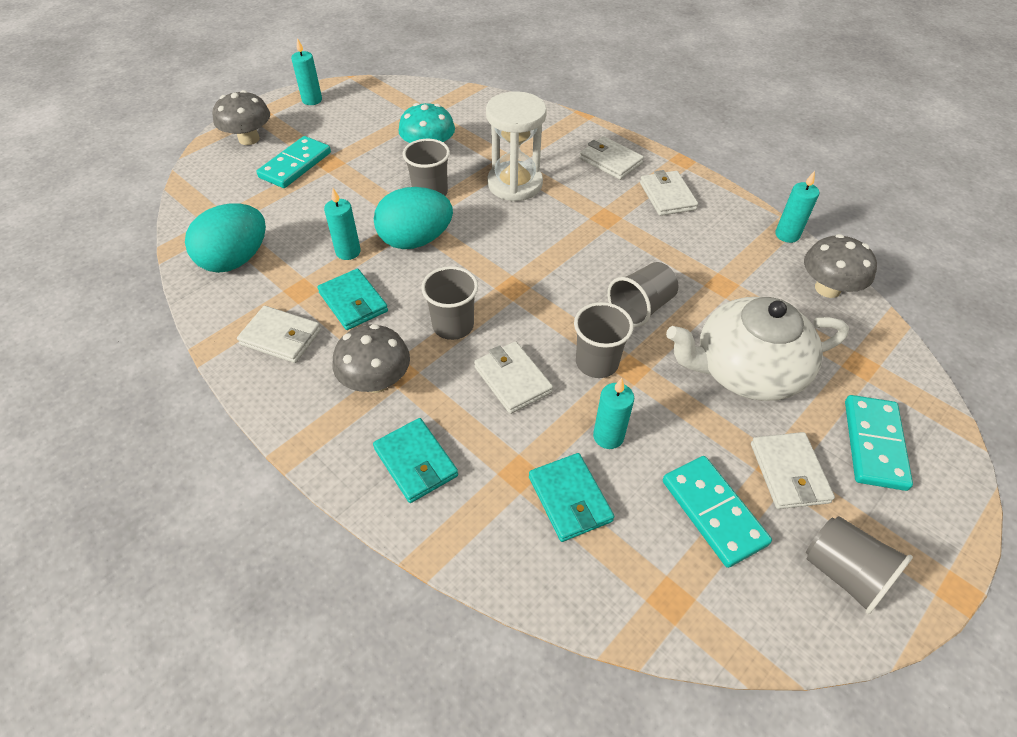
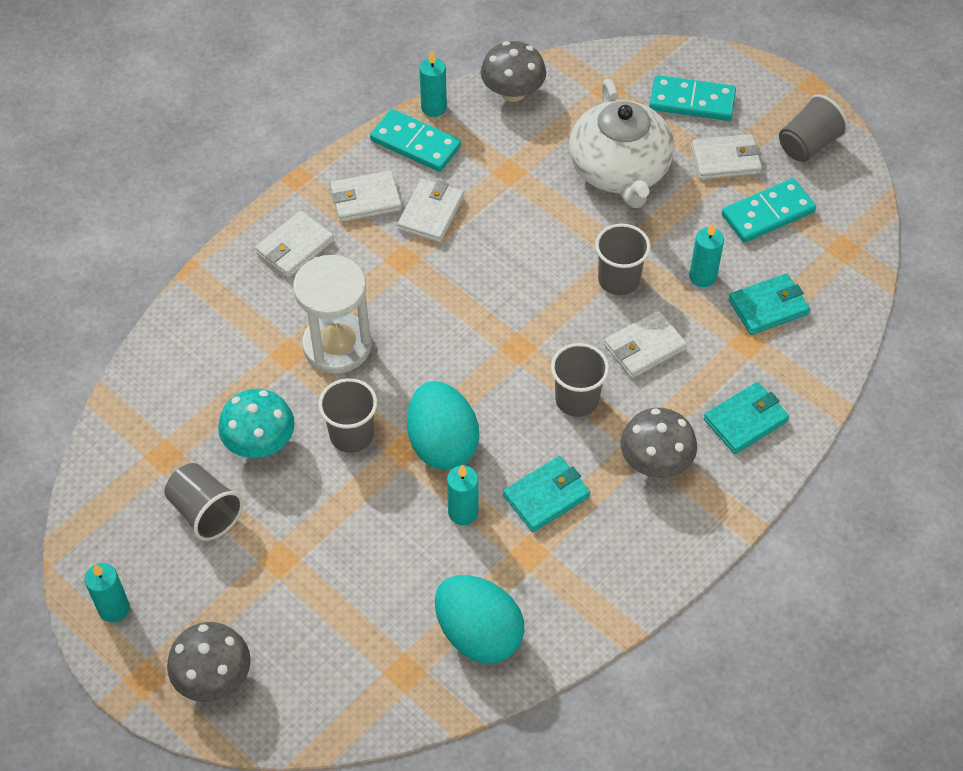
camera: 90 degrees left, 5 degrees up
(281, 337) = (602, 559): white wallet -> white wallet (431, 213)
(295, 165) = (283, 602): turquoise domino -> turquoise domino (415, 143)
(640, 308) = (544, 240): grey cup -> grey cup (205, 512)

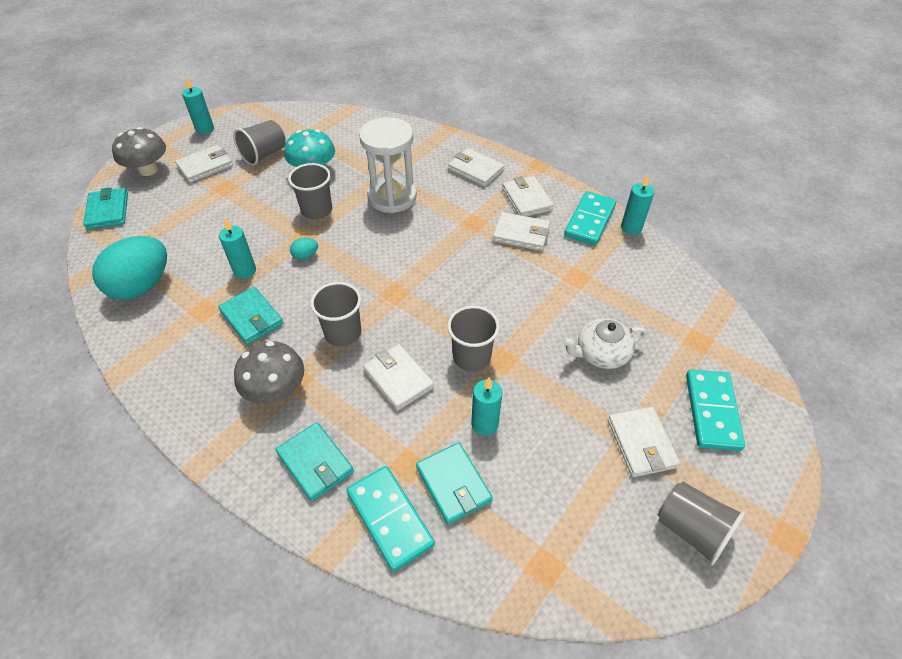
camera: 85 degrees right, 5 degrees down
(220, 593) = (205, 166): none -> white wallet
(311, 716) = (108, 211): none -> turquoise wallet
(442, 444) = (305, 256): turquoise egg -> turquoise egg, size x0.41
(512, 92) = (667, 274): grey mushroom -> none
(620, 170) = (601, 353): white teapot -> white teapot, size x0.56
(768, 213) = (578, 485): turquoise domino -> turquoise domino (390, 518)

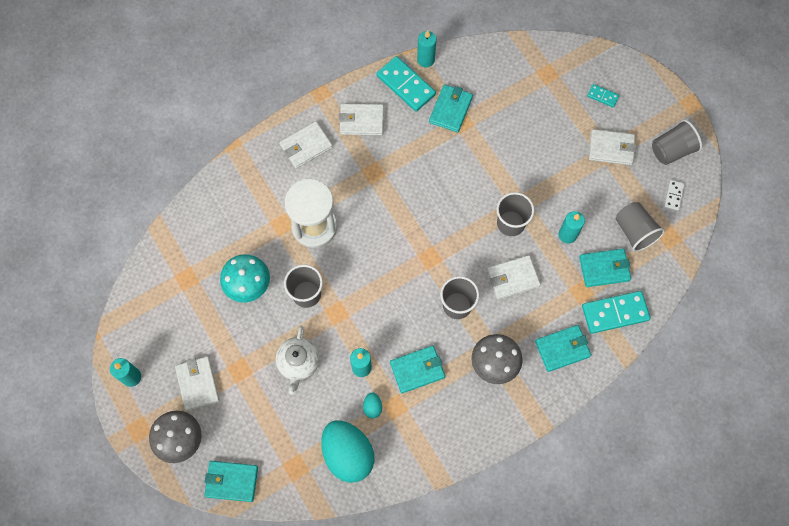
camera: 70 degrees left, 20 degrees up
(264, 154) = (202, 325): grey cup -> grey cup (634, 231)
(305, 256) = (362, 315): turquoise egg -> turquoise egg (372, 407)
(521, 234) = (401, 142): white wallet -> none
(586, 263) = (450, 110): none -> turquoise wallet
(601, 353) = (536, 139): white teapot -> white teapot (298, 363)
(617, 554) = (673, 196): none -> white domino
(712, 411) = (602, 96): turquoise domino -> turquoise domino, size x0.51

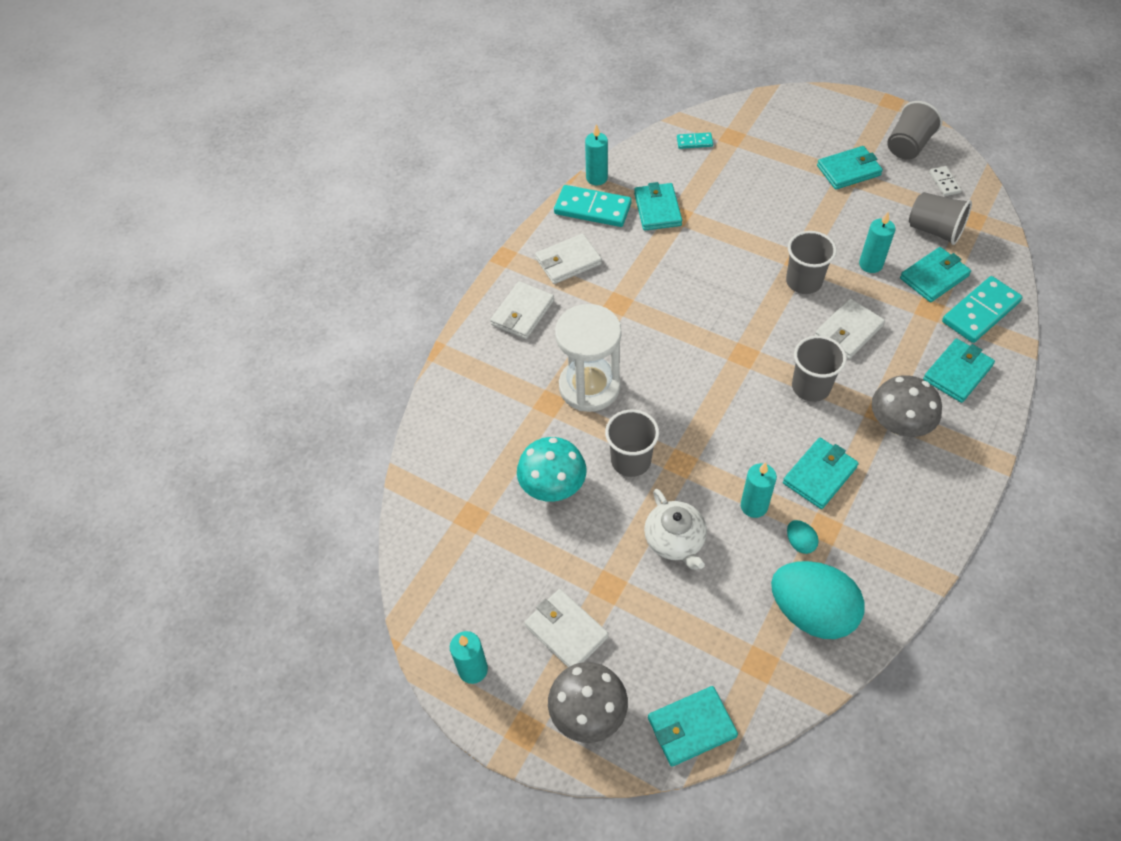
camera: 25 degrees left, 15 degrees down
(602, 96) = (802, 132): turquoise domino -> turquoise domino (694, 142)
(611, 148) = (848, 170): white wallet -> turquoise wallet

